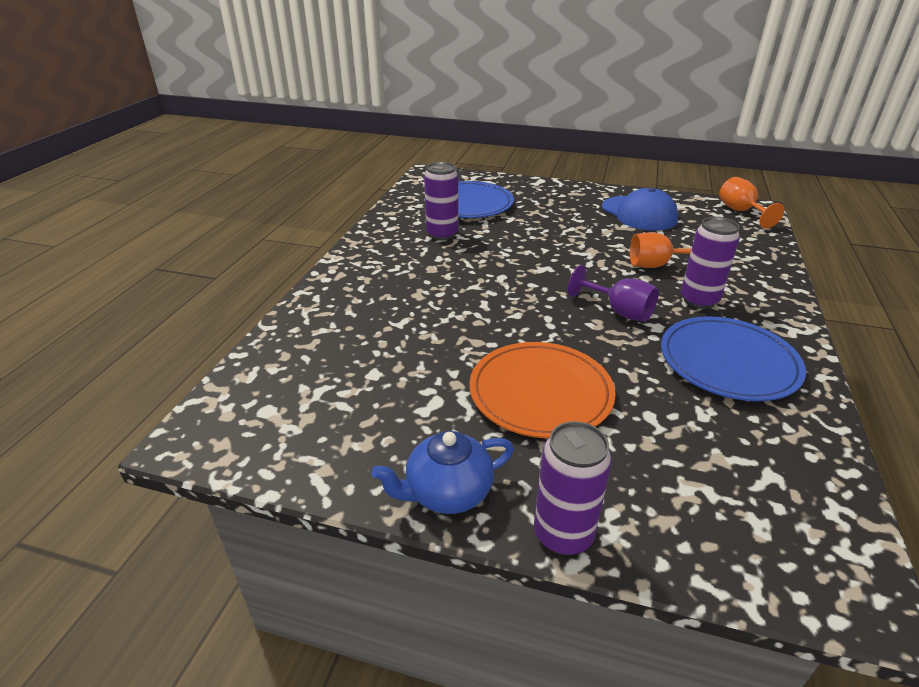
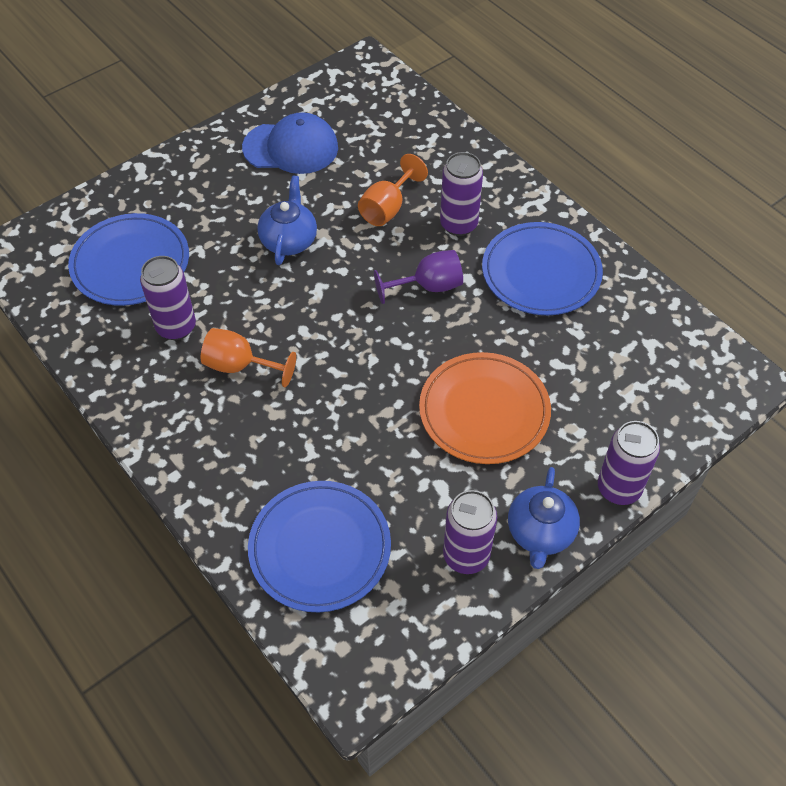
camera: 55 degrees left, 20 degrees up
(316, 363) = (320, 548): none -> blue plate
(376, 450) = (466, 556): none -> purple can
(566, 242) = (289, 240): none -> blue teapot
(741, 212) = (360, 78): orange goblet -> orange goblet (240, 366)

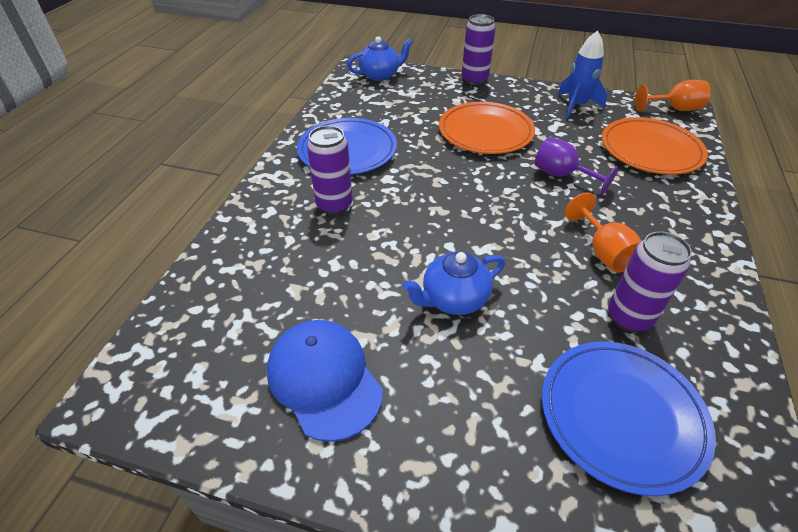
camera: 125 degrees left, 10 degrees down
(320, 548) = (650, 150): blue plate -> orange plate
(387, 208) = (352, 254): orange goblet -> orange goblet (674, 109)
(428, 286) = (415, 193): purple goblet -> purple goblet (562, 175)
(466, 556) = (576, 106): purple can -> blue rocket
(540, 533) = (531, 91): blue teapot -> blue teapot (380, 75)

